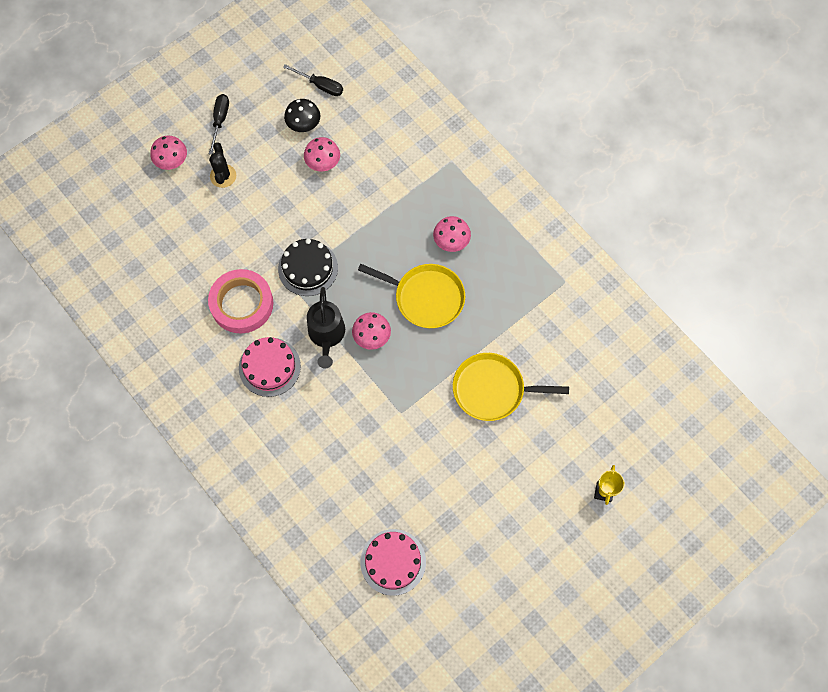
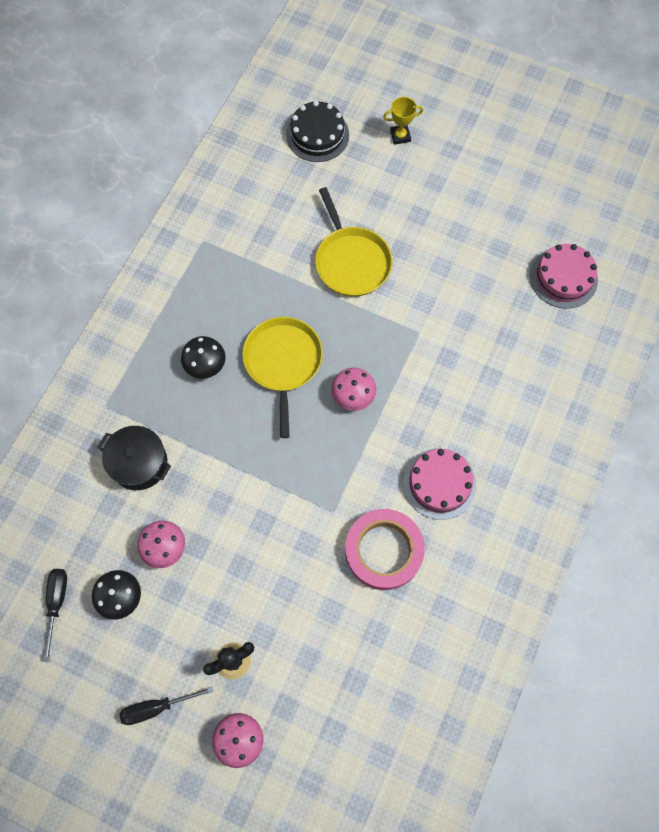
camera: 115 degrees left, 0 degrees up
(308, 268) = (306, 499): black cake -> black cake (317, 135)
(327, 335) = (375, 441): black watering can -> none
(394, 168) = (139, 463): none -> black pot
(451, 241) = (205, 365): pink mushroom -> black mushroom

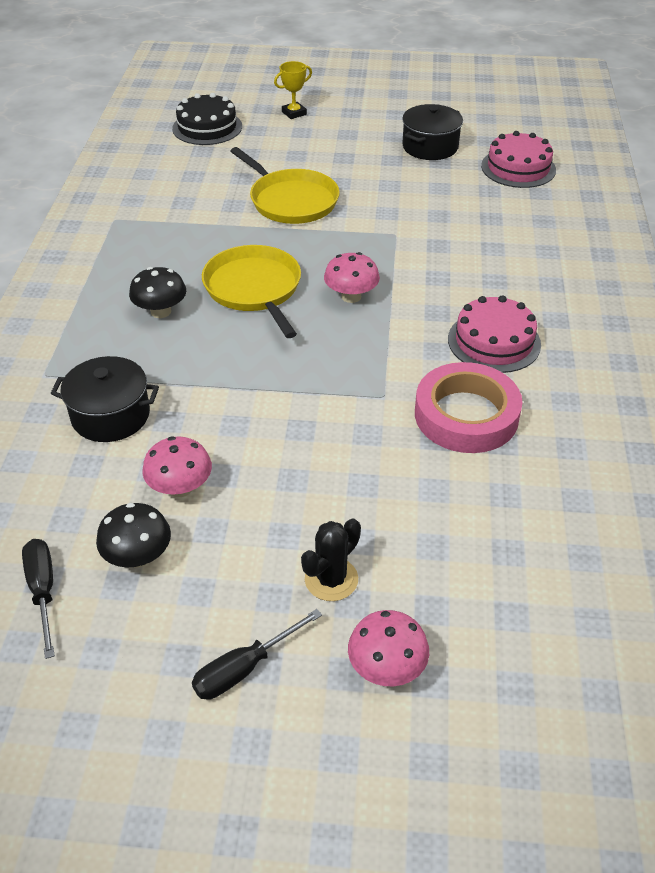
camera: 20 degrees left, 25 degrees down
(500, 223) = (430, 147): none -> black pot

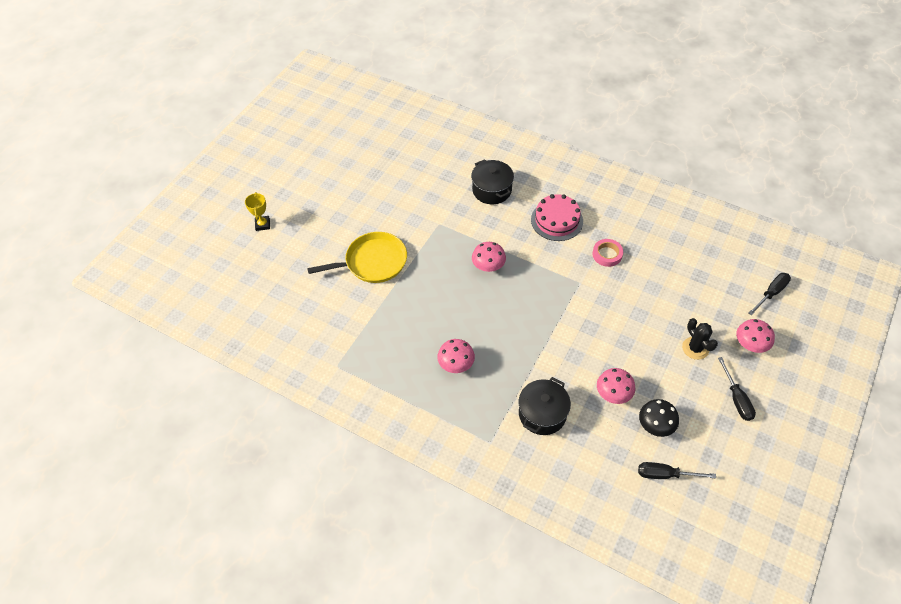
camera: 65 degrees left, 10 degrees up
(161, 311) = (456, 364): black mushroom -> pink mushroom
(207, 127) = (247, 279): black cake -> none
(254, 289) = (457, 310): yellow pan -> none
(430, 147) = (354, 171): black pot -> black pot (492, 190)
(466, 415) = (607, 254): pink tape -> pink tape, size x0.53
(518, 168) = (403, 142): pink cake -> none
(543, 681) = (771, 293): none -> black screwdriver

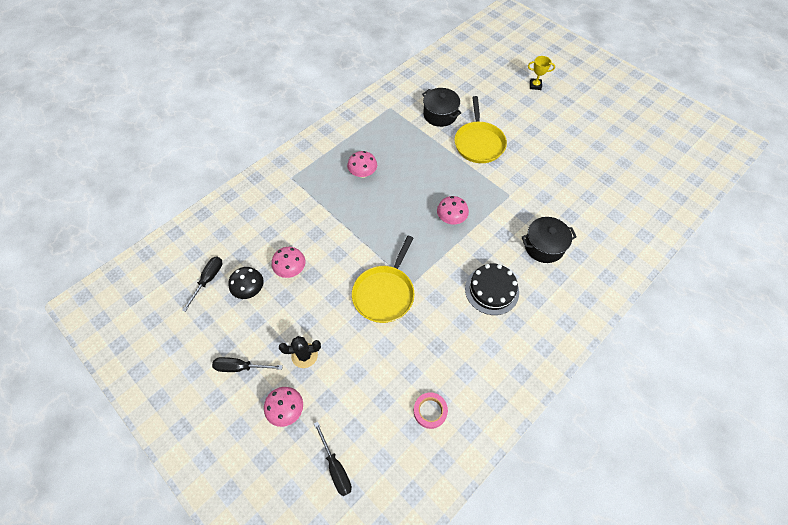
camera: 105 degrees right, 5 degrees up
(542, 414) = (297, 215): black pot -> black pot (440, 114)
(557, 220) = (491, 290): pink cake -> black cake
(599, 301) = (385, 293): none -> yellow pan
(607, 254) = (436, 320): pink tape -> pink tape (430, 411)

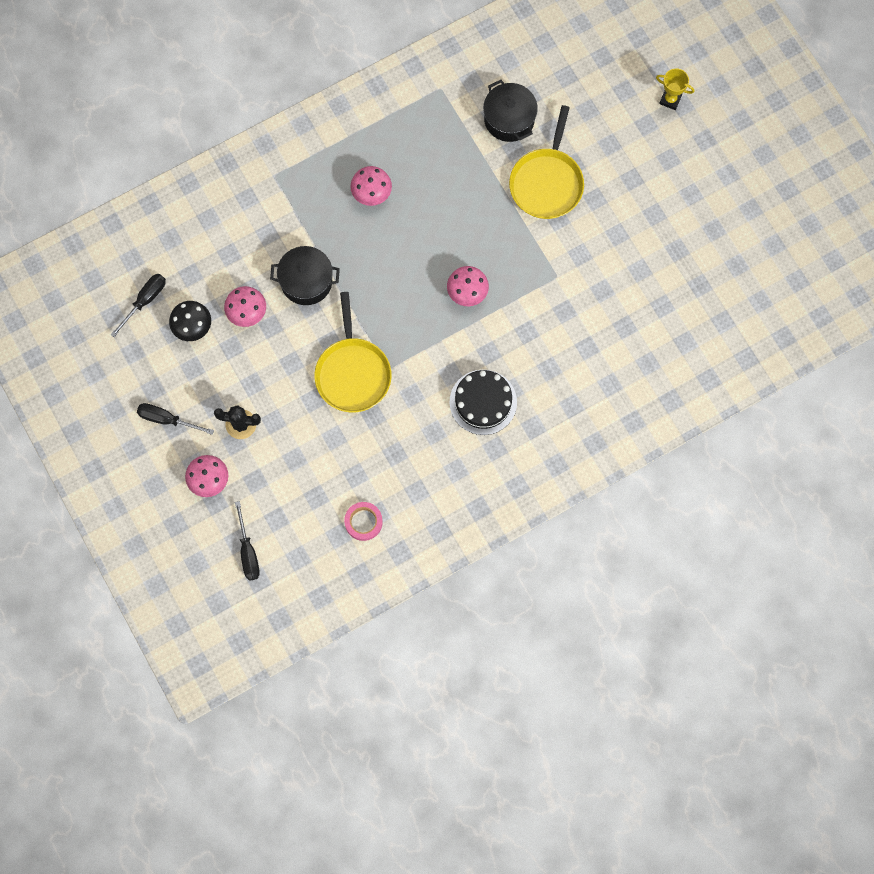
camera: 15 degrees right, 15 degrees up
(385, 293) = (352, 373): yellow pan -> yellow pan turned 45 degrees counterclockwise
(544, 246) = (571, 361): black pot -> black pot (306, 281)

